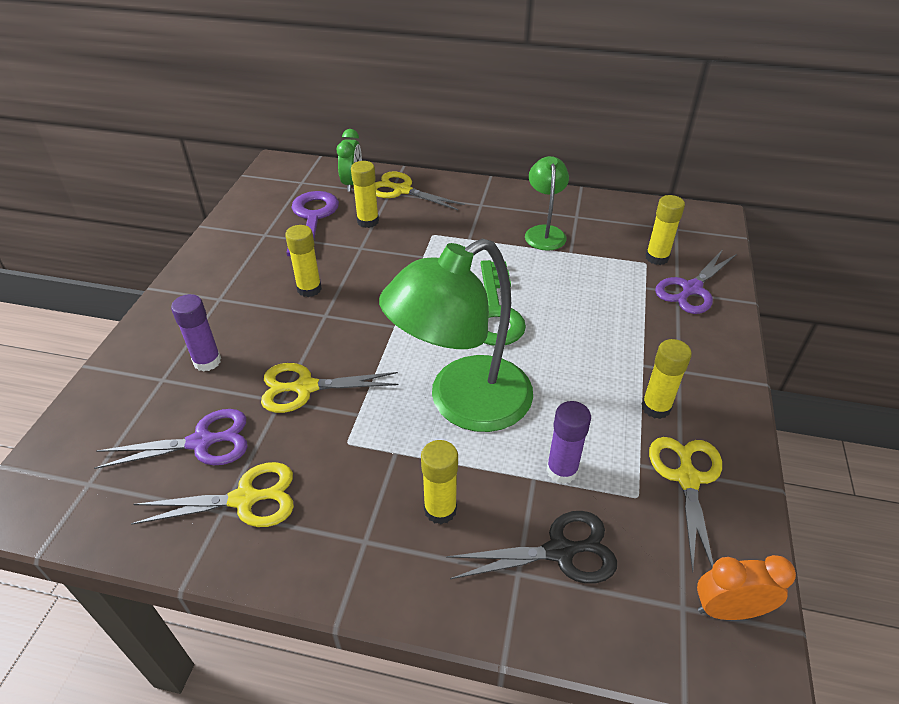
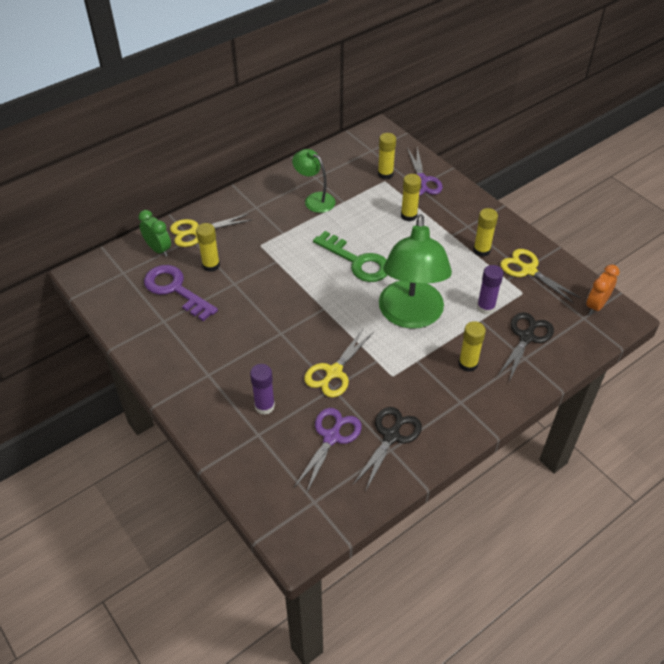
camera: 50 degrees left, 5 degrees up
(244, 499) = (391, 436): yellow scissors -> black scissors
(309, 289) = (248, 327): yellow glue stick -> yellow glue stick (409, 215)

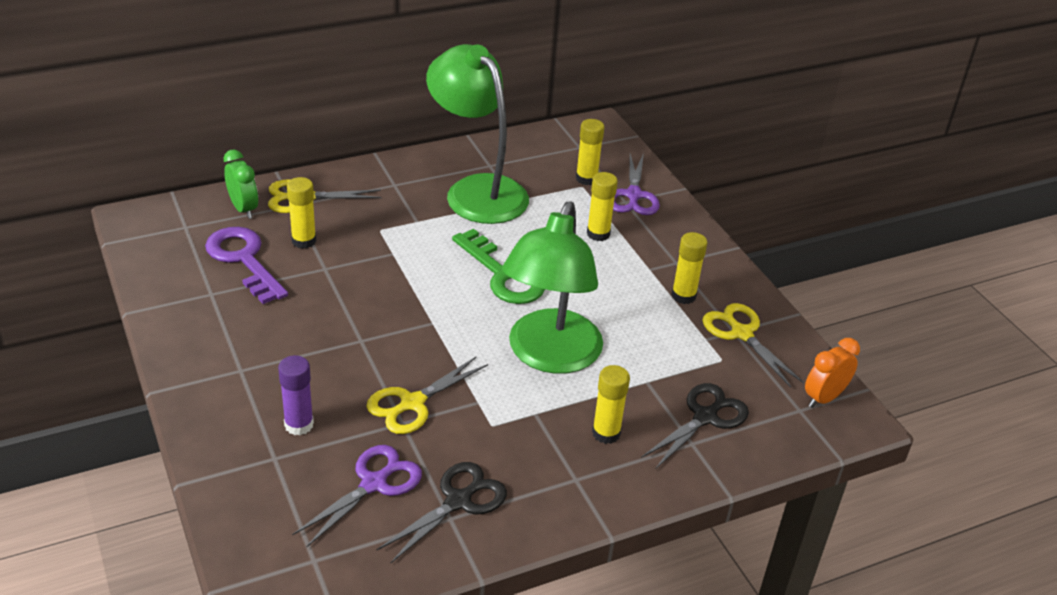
camera: 10 degrees right, 10 degrees down
(314, 199) = (477, 190): green lamp -> green lamp, size x1.91
(485, 307) = (661, 367): purple glue stick -> none

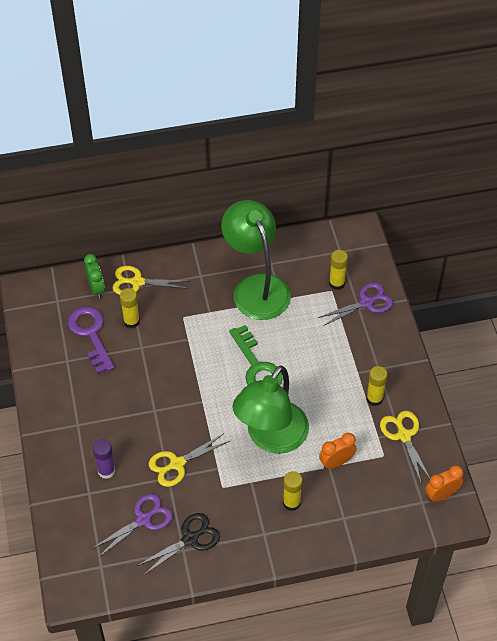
camera: 15 degrees right, 15 degrees up
(598, 234) = (331, 336): yellow glue stick -> none
(633, 195) = (366, 303): purple scissors -> purple scissors turned 135 degrees counterclockwise
(656, 375) = (336, 462): none -> orange clock
(705, 417) = (358, 499): black scissors -> none

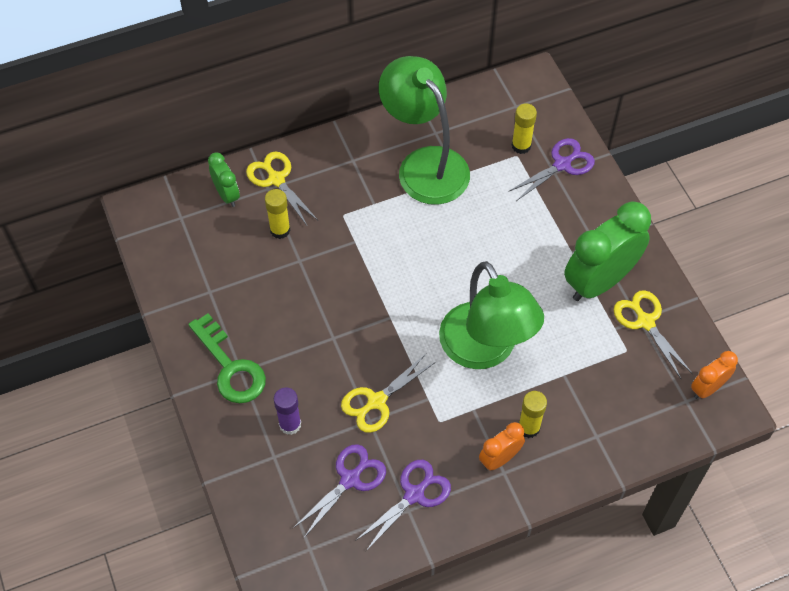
camera: 10 degrees left, 5 degrees up
(90, 334) = (232, 253): purple key -> none
(137, 282) = (276, 179): yellow scissors -> yellow scissors turned 60 degrees clockwise
(190, 539) = (414, 494): black scissors -> purple scissors
(257, 366) = (447, 263): green key -> green key (230, 367)
(271, 438) = (485, 350): green lamp -> green lamp turned 45 degrees counterclockwise
(336, 462) = (572, 368): orange clock -> orange clock (499, 459)
(374, 399) = (599, 281): yellow glue stick -> green clock

